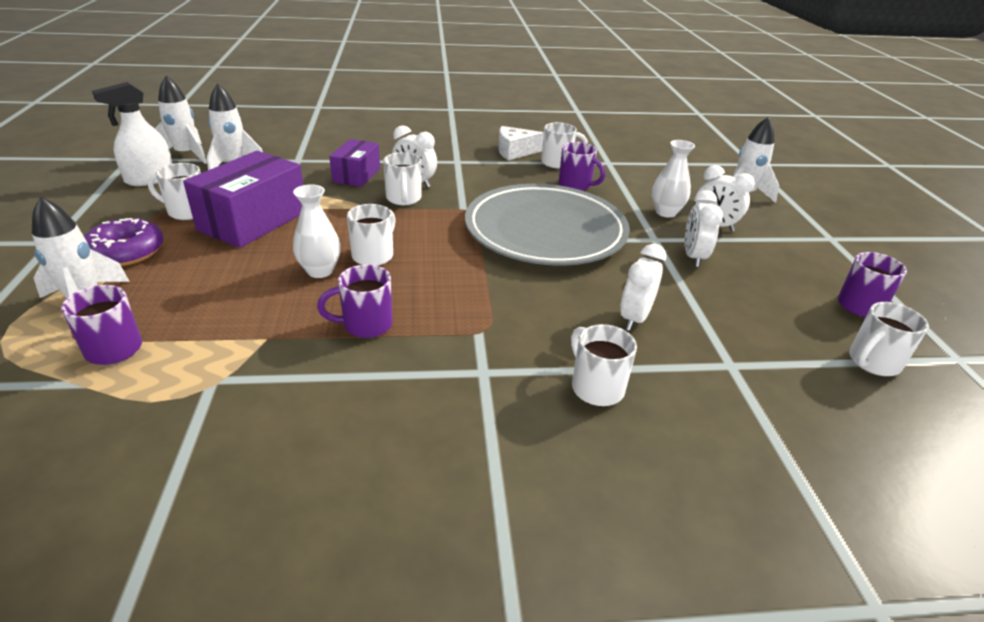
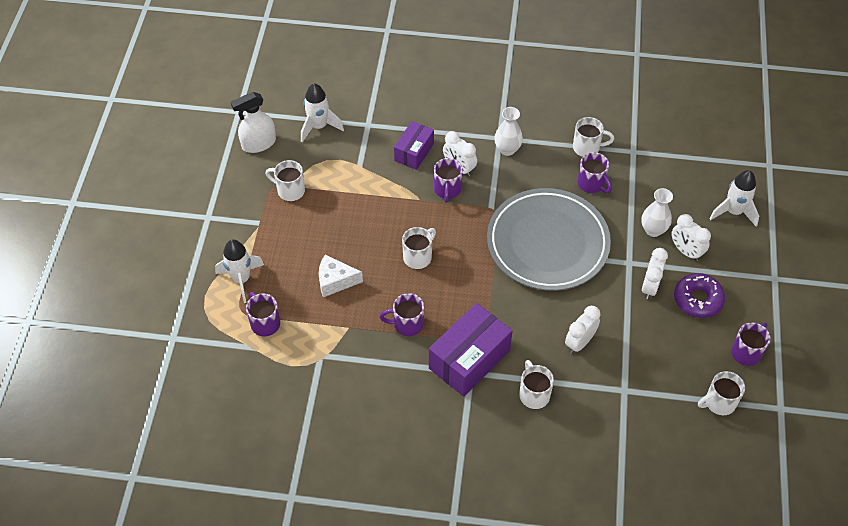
camera: 15 degrees right, 20 degrees up
(126, 251) = (257, 233): purple donut -> purple donut (697, 299)
(186, 155) = (281, 110): white rocket -> none
(253, 221) = (336, 207): purple box -> purple box (469, 359)
(320, 271) = (381, 269): white vase -> white vase (507, 149)
(404, 199) = (447, 190): white mug -> purple mug
(514, 152) = (553, 126): white cheese -> white cheese (335, 281)

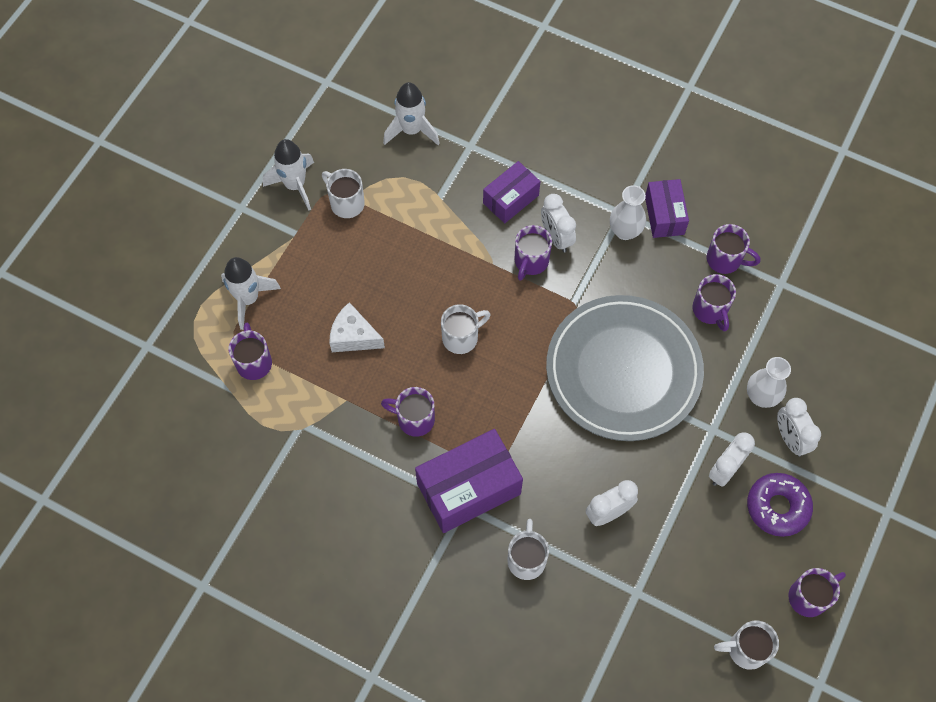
camera: 20 degrees right, 10 degrees up
(258, 143) = (333, 131): white spray bottle -> none
(531, 131) = (664, 215): none -> purple box
(587, 147) = (725, 260): white mug -> purple mug
(733, 212) = (874, 406): white rocket -> white rocket (295, 185)

